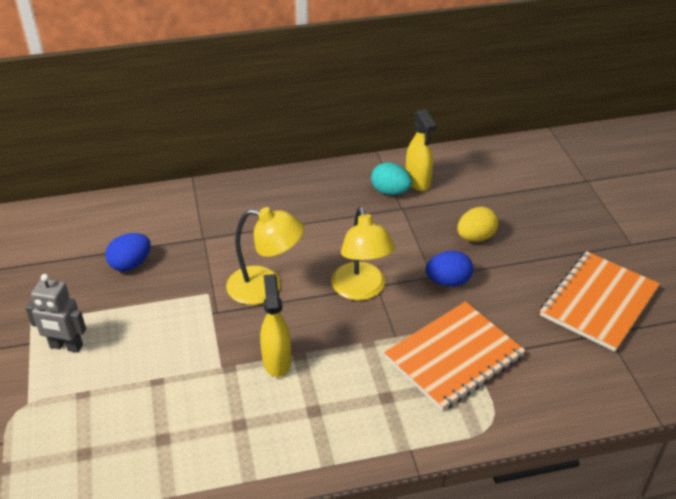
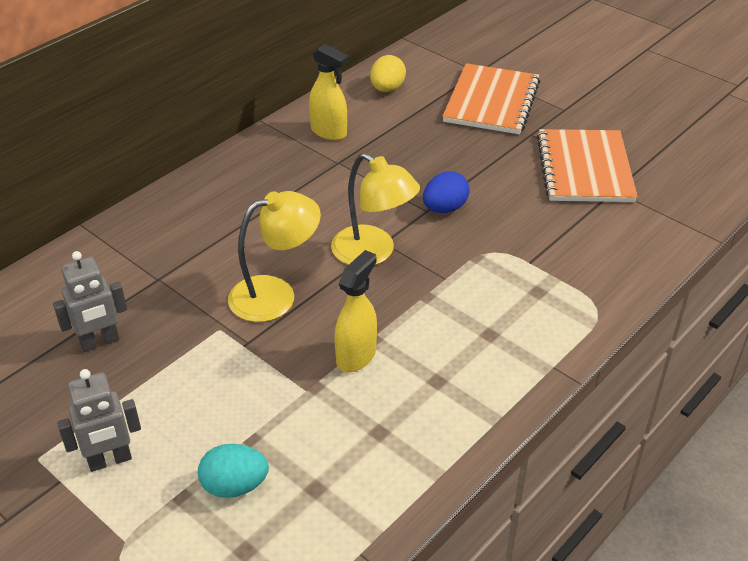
camera: 35 degrees left, 0 degrees up
(130, 264) = (100, 342): blue egg -> grey robot
(276, 361) = (356, 356): yellow spray bottle -> yellow spray bottle turned 75 degrees clockwise
(390, 191) = (311, 152): turquoise egg -> turquoise egg (235, 486)
(454, 357) = (513, 270): orange notebook -> orange notebook (491, 101)
(475, 237) = (431, 159): yellow egg -> yellow egg (387, 89)

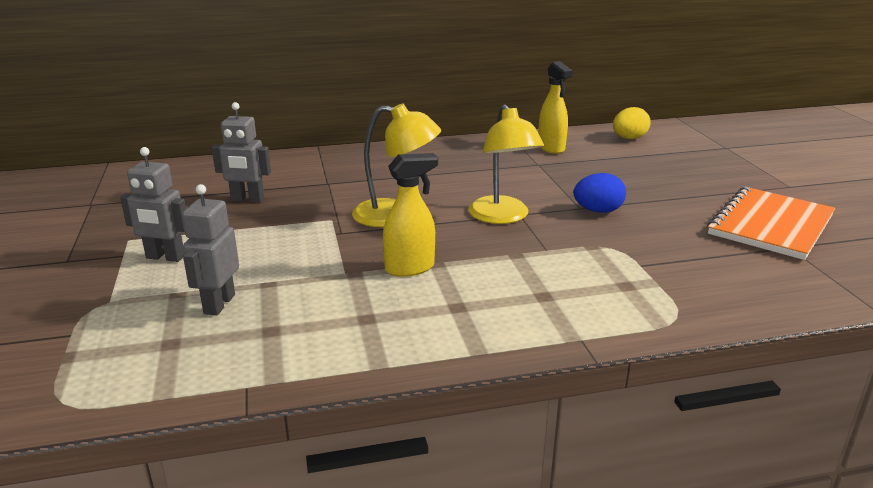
camera: 35 degrees right, 15 degrees down
(235, 486) = (219, 304): turquoise egg -> grey robot
(491, 101) = (718, 165): orange notebook -> none

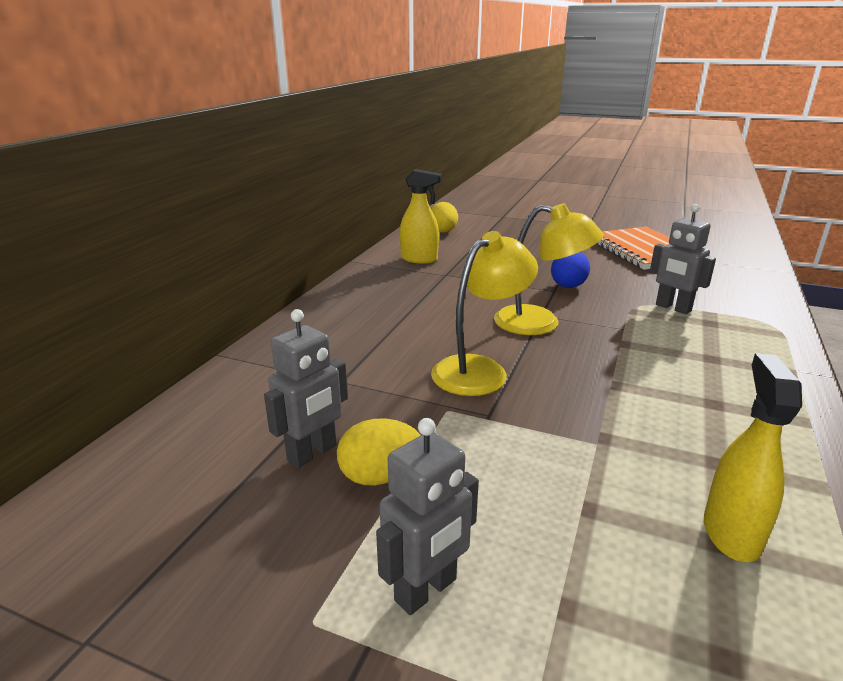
camera: 55 degrees left, 0 degrees up
(219, 304) = (623, 571): grey robot -> grey robot (673, 308)
(243, 221) = (380, 476): none -> yellow egg
(410, 268) = (614, 401): yellow spray bottle -> yellow spray bottle (731, 533)

